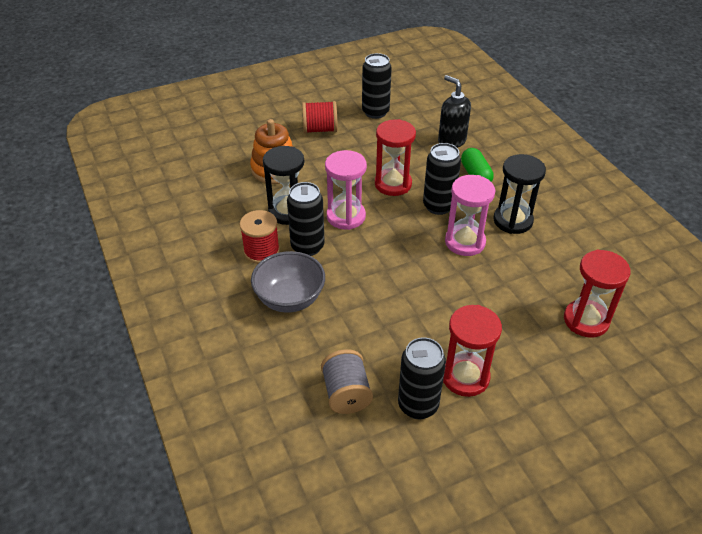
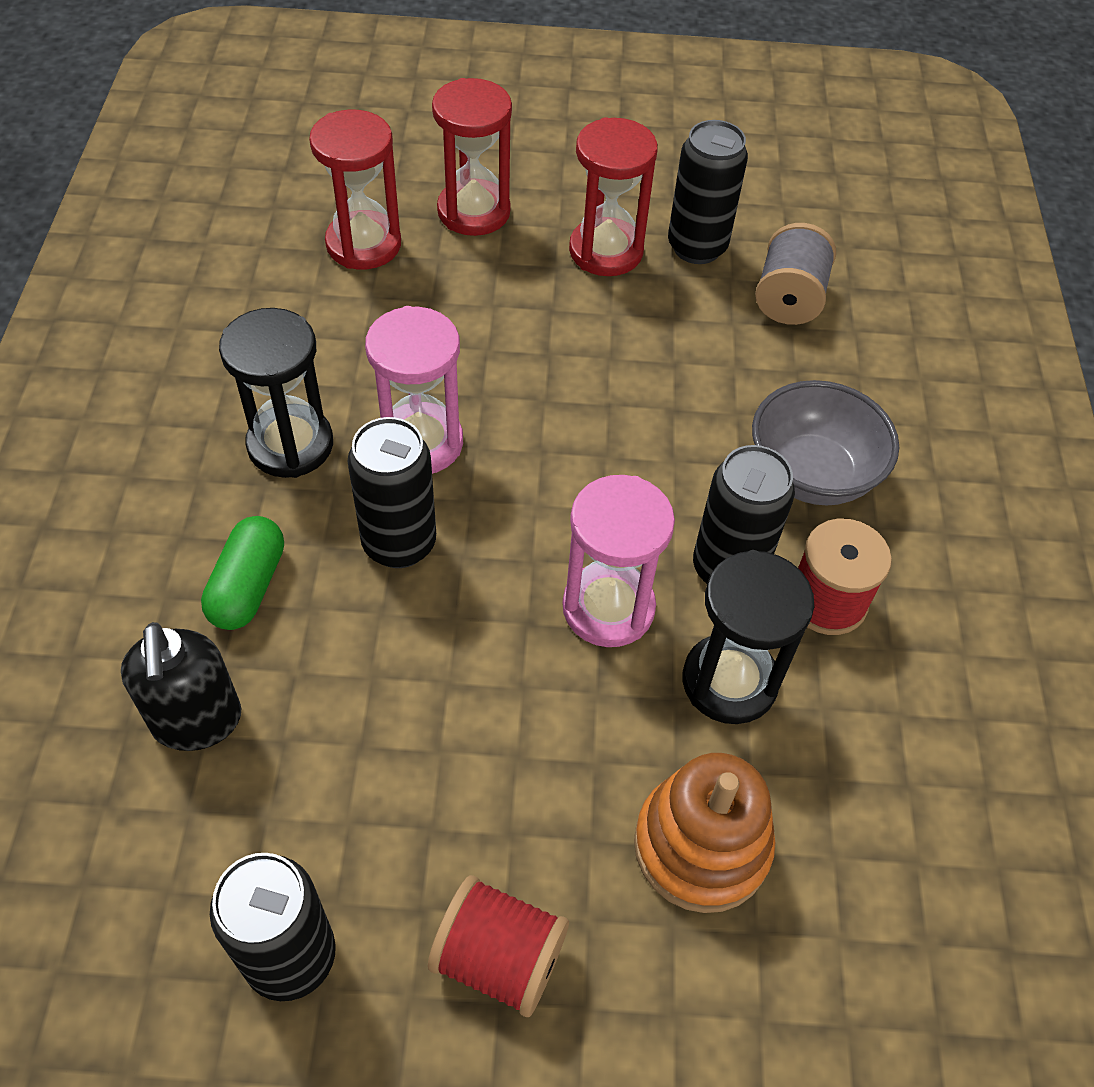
camera: 155 degrees left, 10 degrees up
(393, 184) = (446, 649): red hourglass -> red hourglass (474, 211)

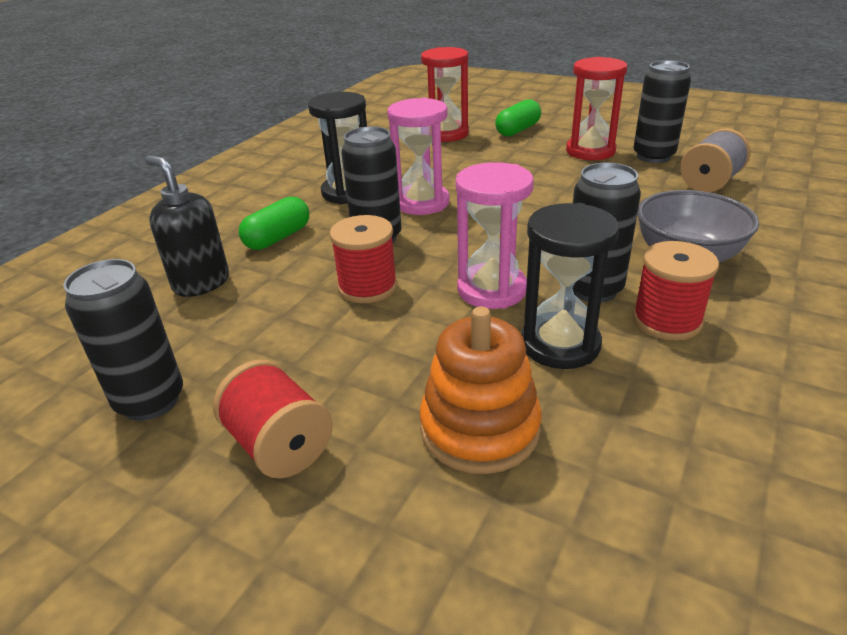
camera: 30 degrees right, 20 degrees down
(197, 721) = (201, 283): black soap dispenser -> black soap dispenser turned 120 degrees clockwise
(445, 653) = (367, 287): none -> red spool
(474, 211) = (518, 130): red hourglass -> green capsule

